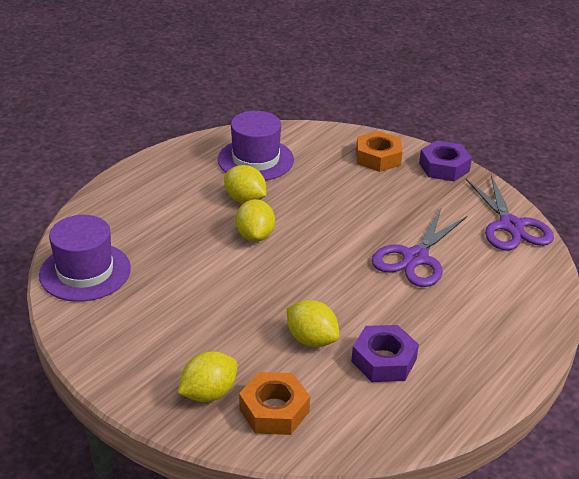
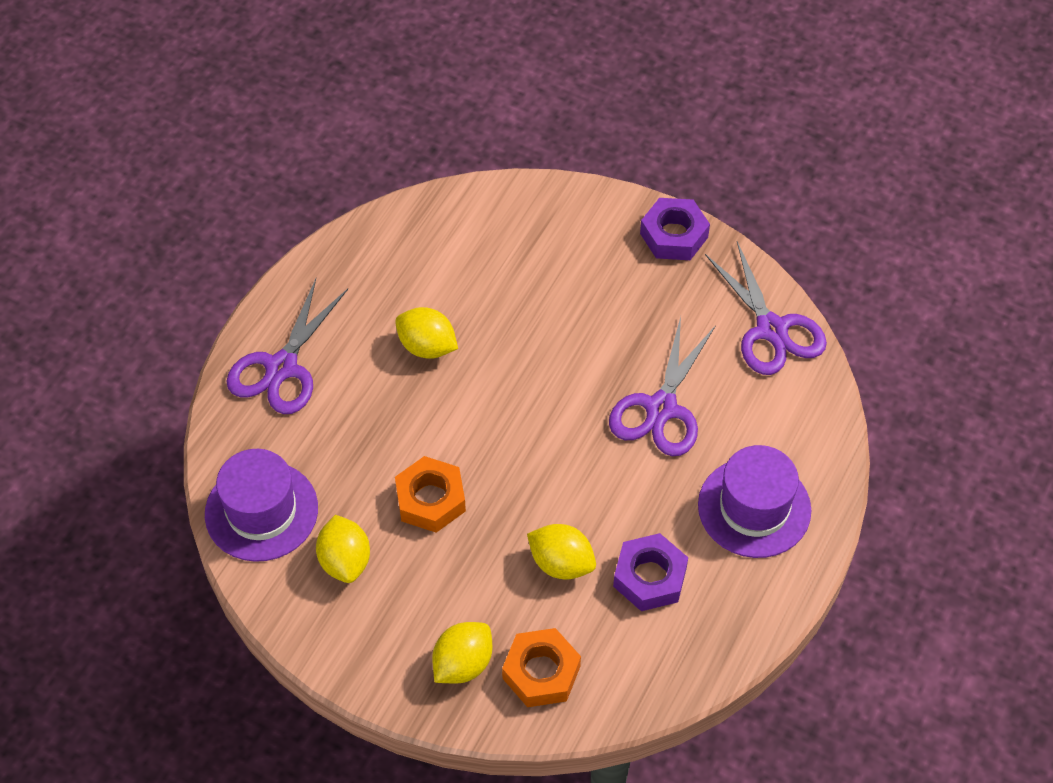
camera: 10 degrees left, 20 degrees up
(135, 196) = (282, 367): none -> purple scissors
(255, 160) = (422, 268): purple hat -> purple hat (754, 508)
(255, 236) = (455, 409): yellow lemon -> yellow lemon (345, 561)
(378, 158) = (584, 233): orange nut -> orange nut (430, 500)

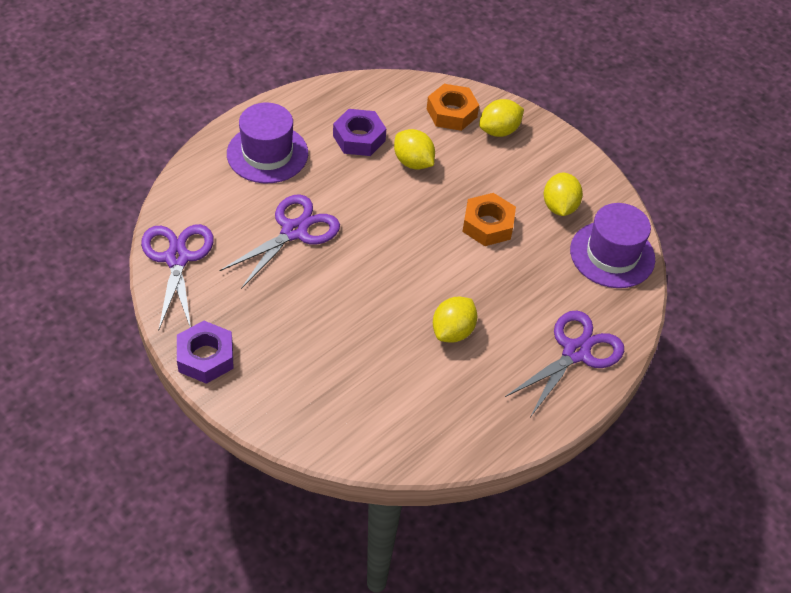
camera: 165 degrees left, 5 degrees down
(427, 346) = (453, 331): yellow lemon -> yellow lemon turned 75 degrees clockwise

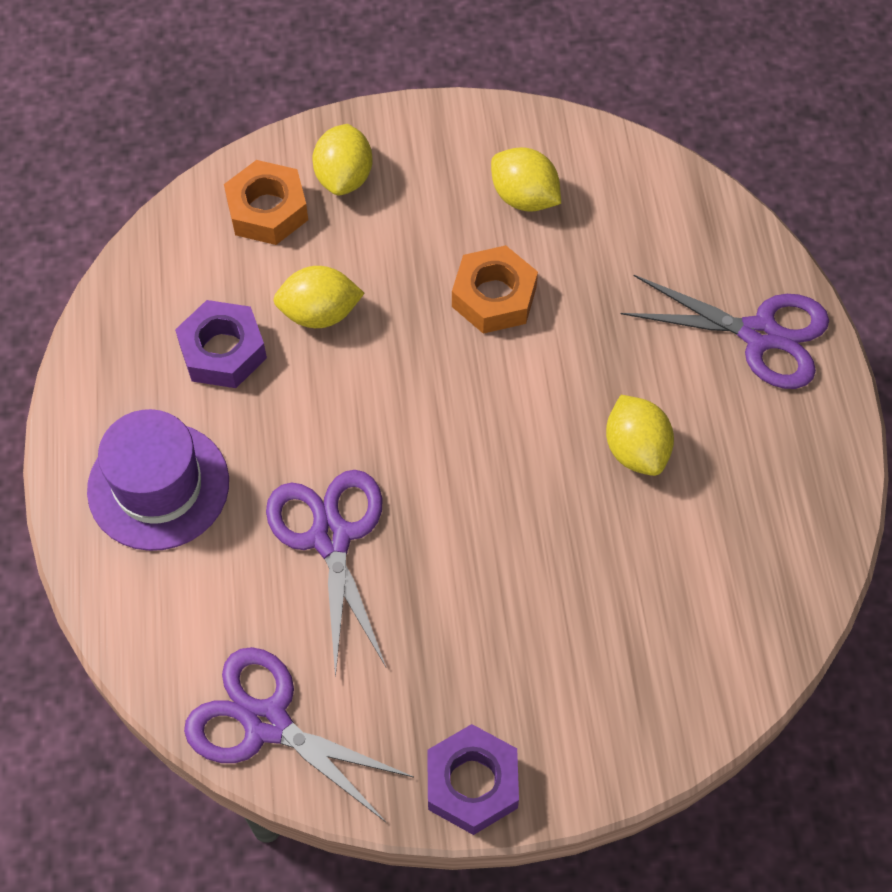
camera: 50 degrees left, 10 degrees up
(575, 352) = (759, 334): purple scissors -> purple scissors turned 120 degrees clockwise
(612, 254) = (641, 193): purple hat -> none

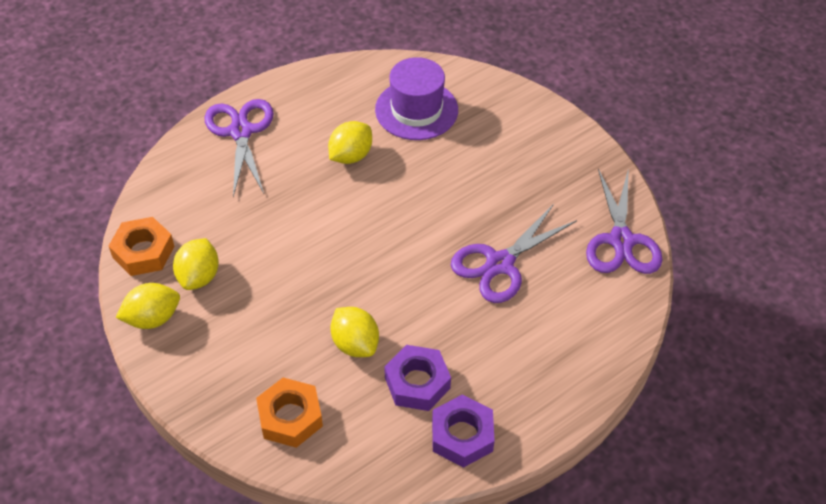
camera: 120 degrees left, 10 degrees down
(158, 486) = (532, 365): purple hat -> purple hat (416, 110)
(344, 177) = (236, 385): yellow lemon -> yellow lemon (153, 318)
(472, 783) = (581, 147): purple nut -> purple nut (462, 435)
(494, 297) = (287, 259): orange nut -> orange nut (143, 252)

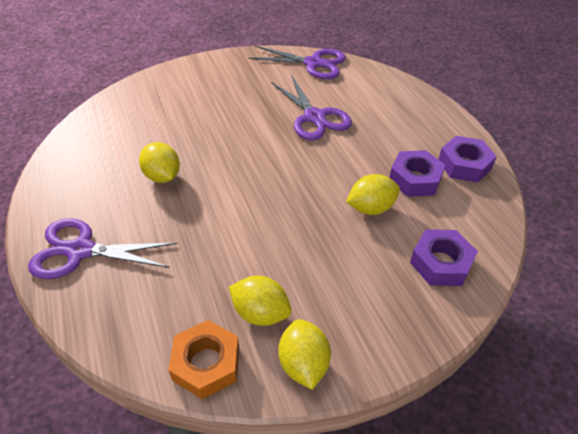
camera: 75 degrees left, 5 degrees down
(290, 417) = (441, 263): orange nut -> purple nut
(416, 110) = (134, 129): purple hat -> none

